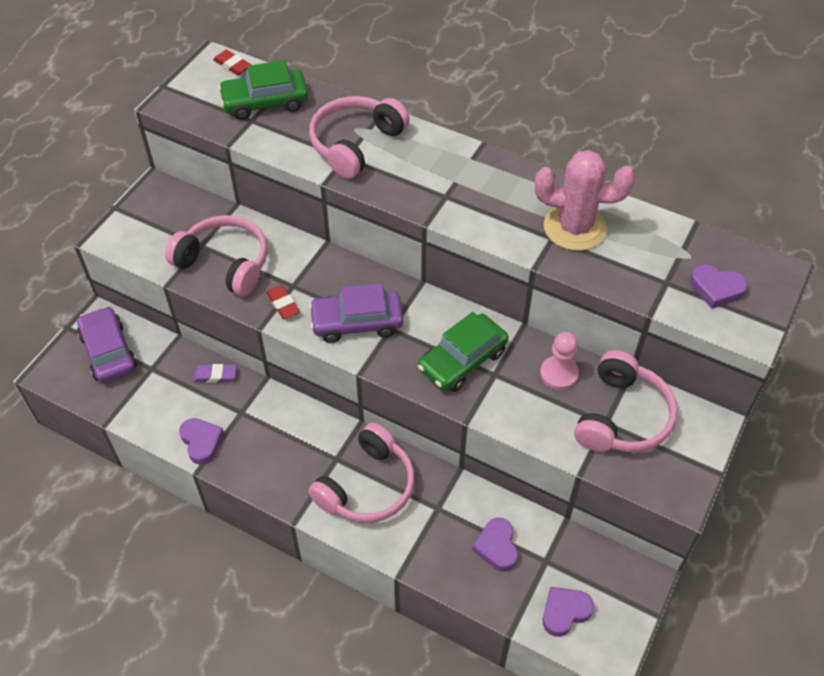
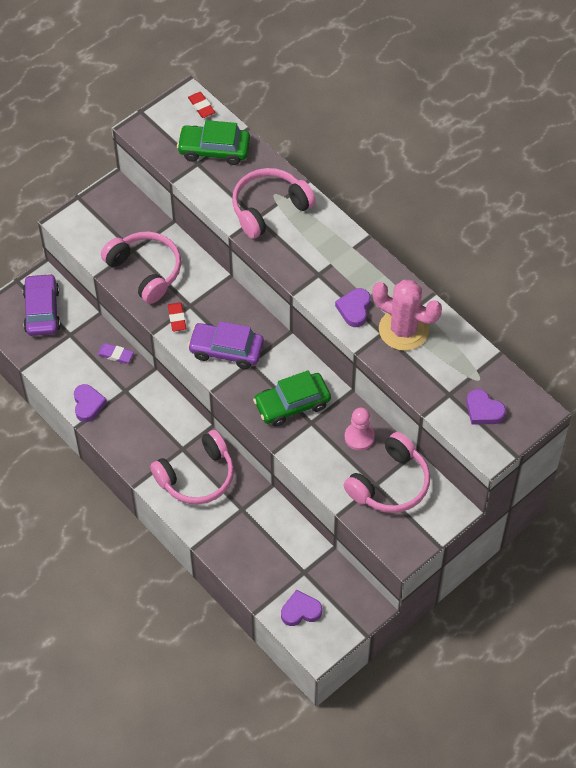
camera: 20 degrees right, 5 degrees up
(497, 547) = (273, 550): purple heart -> purple heart (354, 309)

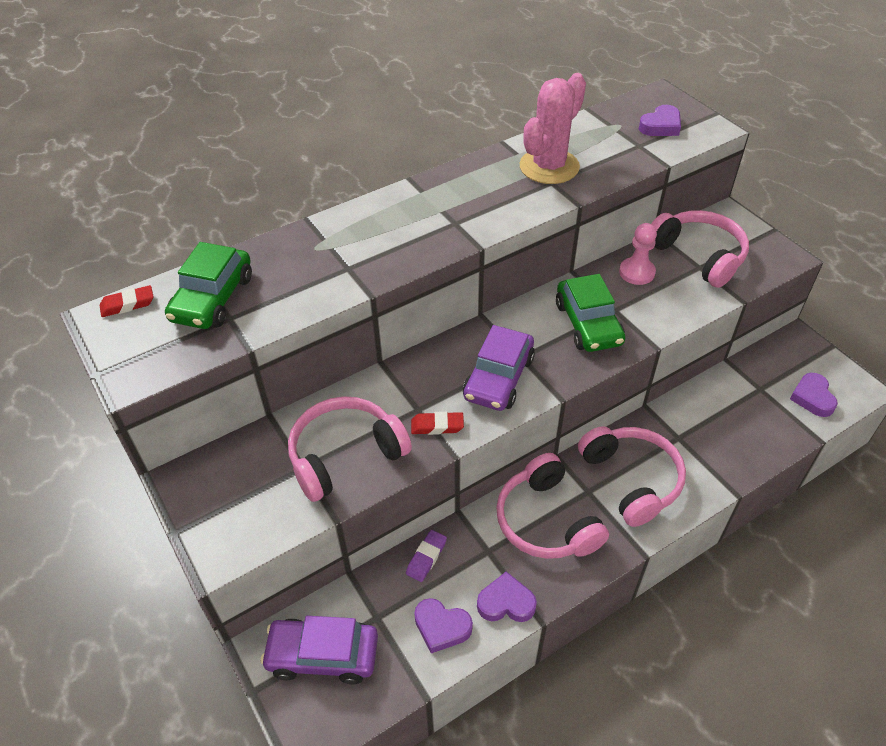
camera: 80 degrees left, 10 degrees down
(269, 208) = (336, 255): pink headphones -> pink headphones (546, 521)
(354, 309) = (514, 199): purple heart -> purple heart (441, 627)

